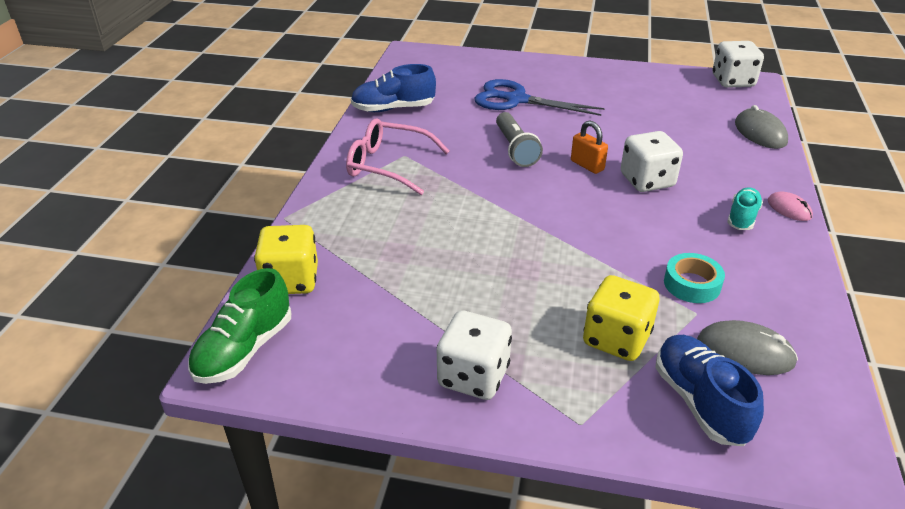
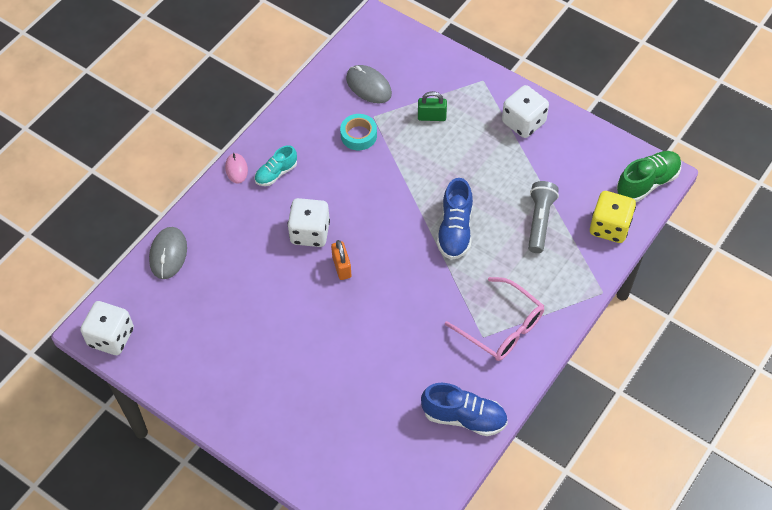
camera: 155 degrees left, 20 degrees up
(515, 149) = (385, 310): grey flashlight -> grey flashlight (539, 221)
(516, 100) = (339, 387): blue scissors -> none
(616, 339) = (432, 117): yellow dice -> green padlock
(700, 402) = (416, 70): blue shoe -> blue shoe (455, 230)

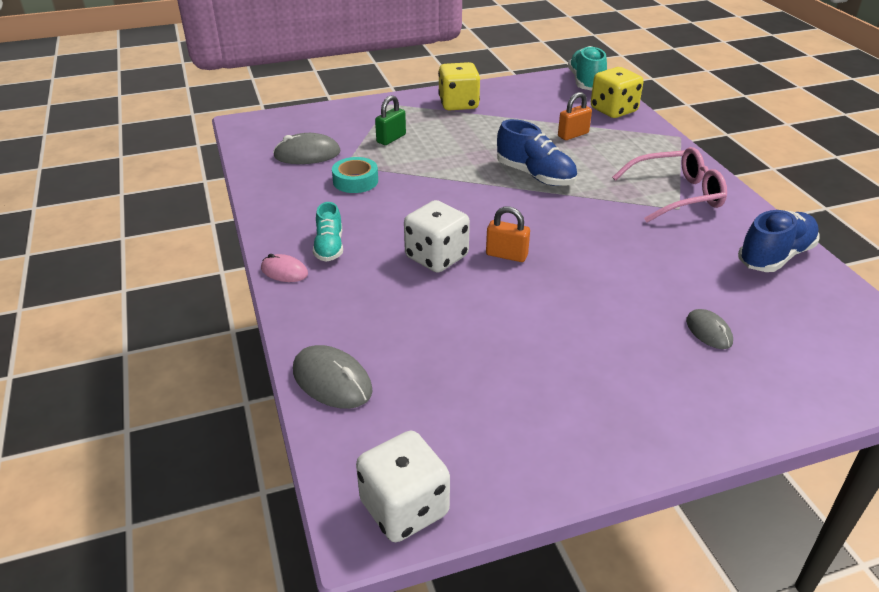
camera: 55 degrees left, 20 degrees down
(345, 409) = (708, 331): none -> grey mouse
(523, 122) = (458, 104): white dice -> yellow dice
(539, 221) = (573, 135): grey flashlight -> orange padlock
(647, 183) = (586, 82): green shoe -> turquoise shoe

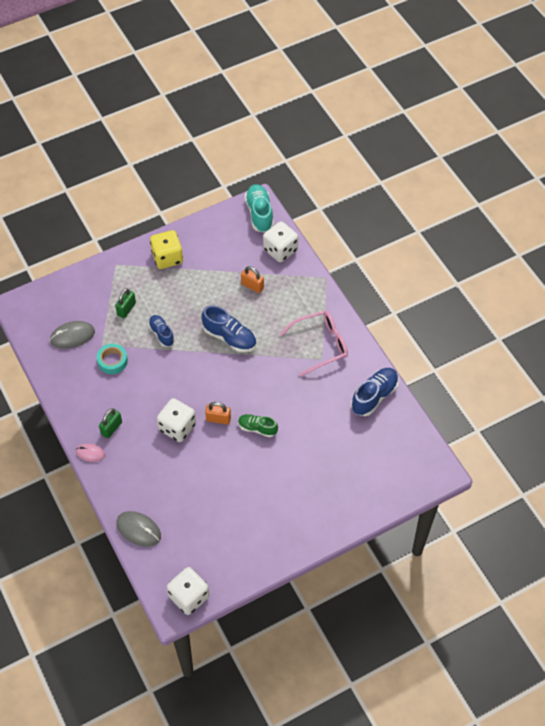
camera: 10 degrees left, 20 degrees up
(329, 247) = (111, 428): turquoise shoe -> green padlock
(435, 163) = (161, 334): none -> blue shoe
(572, 272) = (257, 428): none -> green shoe
(573, 135) = (252, 286): orange padlock -> orange padlock turned 75 degrees clockwise
(613, 110) = (280, 250): yellow dice -> white dice
(708, 331) = (331, 464): grey mouse -> none

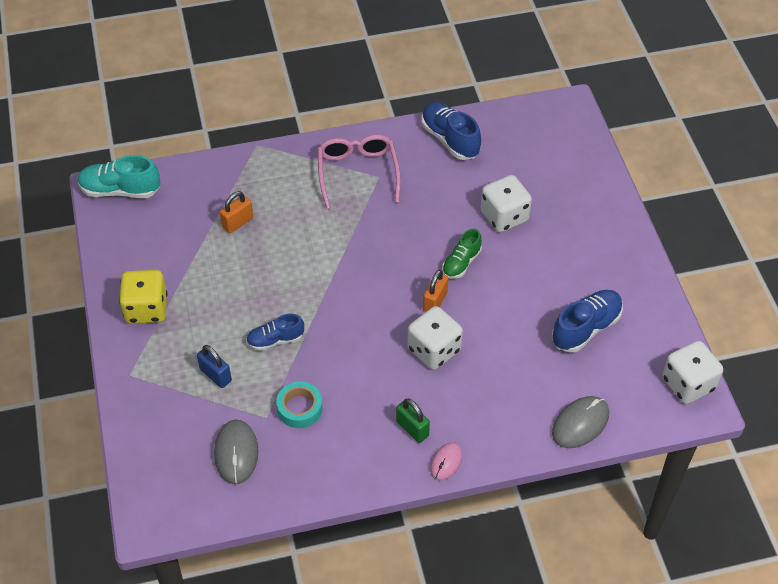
camera: 75 degrees left, 5 degrees down
(126, 309) = (216, 375): green padlock -> blue padlock
(229, 337) = (311, 264): blue shoe -> blue shoe (586, 328)
(280, 250) = (192, 181): white dice -> white dice (504, 216)

